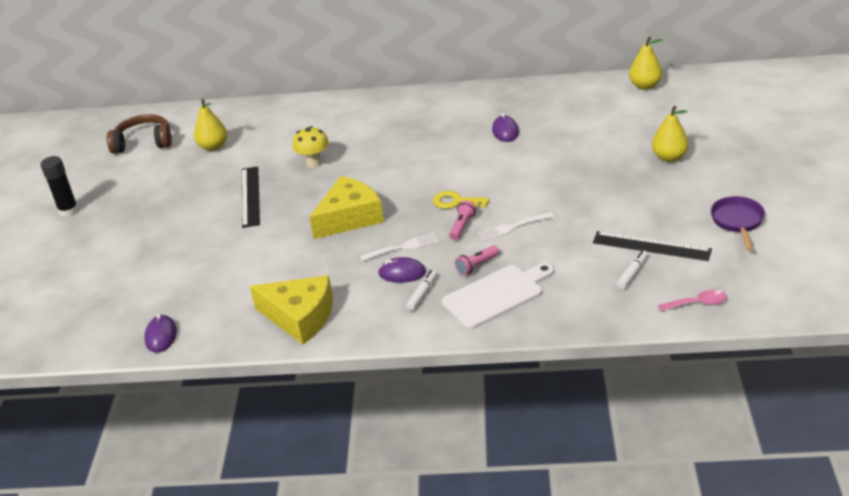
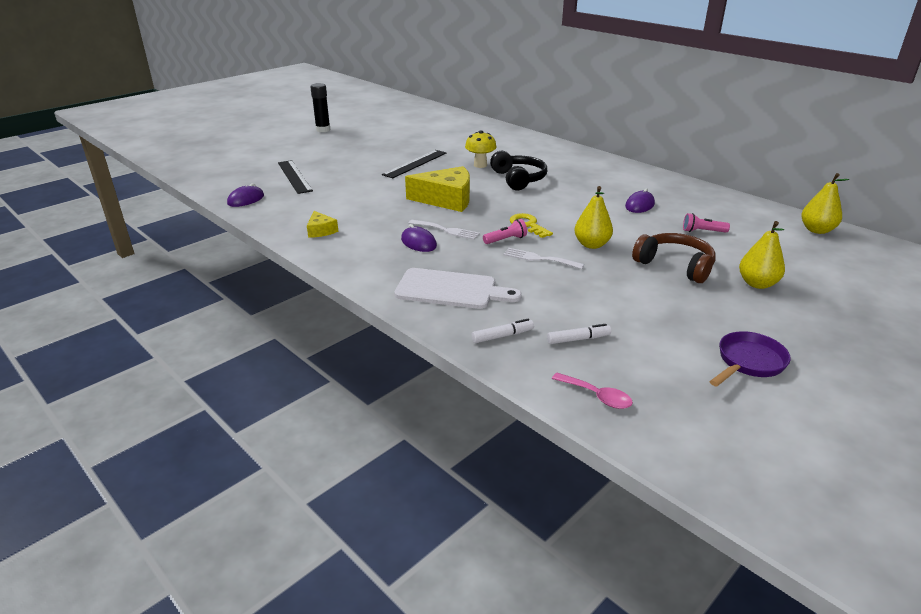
camera: 40 degrees right, 5 degrees down
(143, 142) = (413, 119): brown headphones -> brown headphones (675, 265)
(213, 146) = (442, 135): yellow pear -> yellow pear (591, 245)
(300, 317) = (321, 231): yellow cheese -> yellow cheese, size x0.49
(373, 159) = (518, 179): none -> black headphones
(422, 294) = (407, 260): white marker -> white marker (502, 336)
(477, 266) = (472, 266): pink flashlight -> pink flashlight (702, 231)
(651, 246) = (629, 331): black ruler -> black ruler (294, 176)

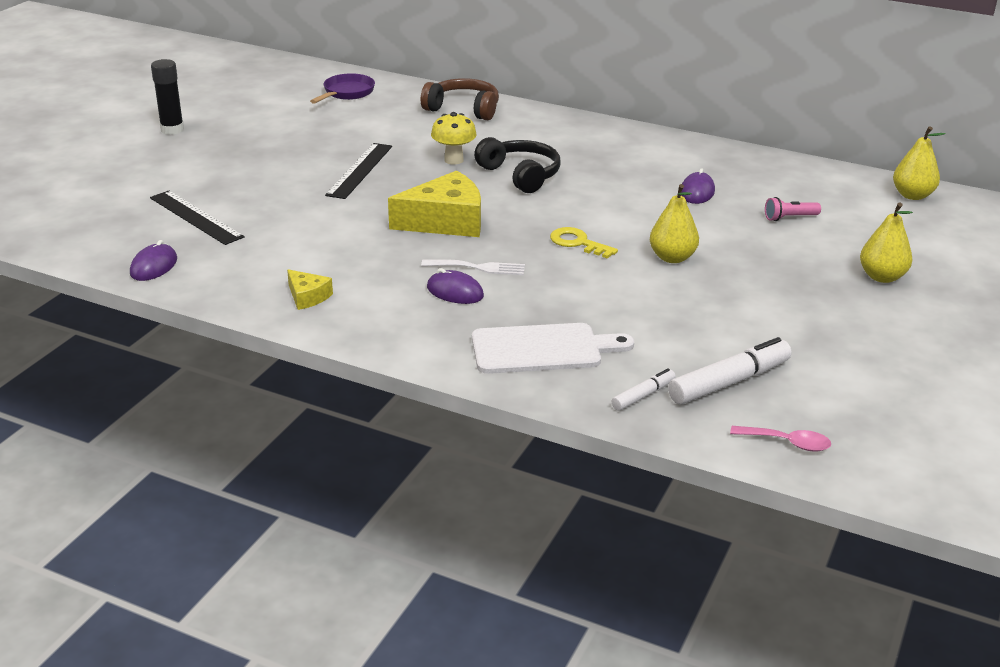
camera: 20 degrees left, 0 degrees up
(506, 240) = (564, 268): pink flashlight -> none
(539, 258) = (621, 288): white fork -> none
(578, 339) = (729, 382): white marker -> white marker, size x1.83
(675, 265) = (783, 269): brown headphones -> brown headphones (463, 109)
(748, 362) = (917, 372): purple pan -> purple pan (346, 93)

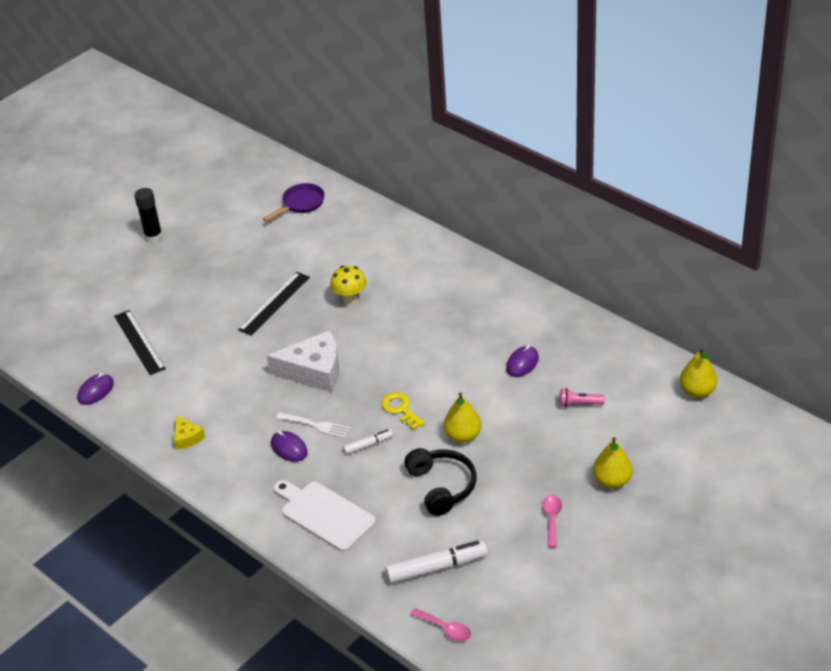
camera: 20 degrees right, 10 degrees up
(445, 221) = (314, 371): yellow cheese -> white cheese
(463, 109) = (385, 235): brown headphones -> none
(521, 175) = (394, 325): black headphones -> black headphones (442, 486)
(543, 349) = (324, 514): white cutting board -> white cutting board turned 150 degrees counterclockwise
(643, 395) = (371, 569): white marker -> white marker (368, 445)
(838, 318) = (552, 519): none -> pink spoon

